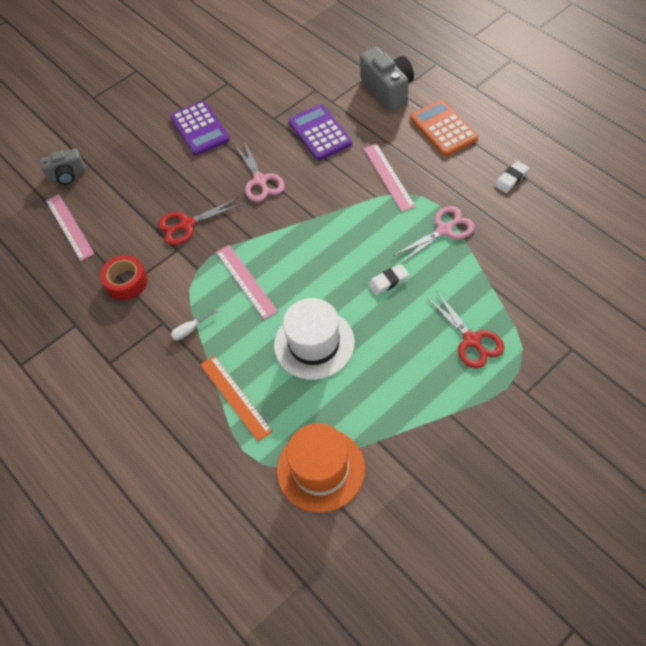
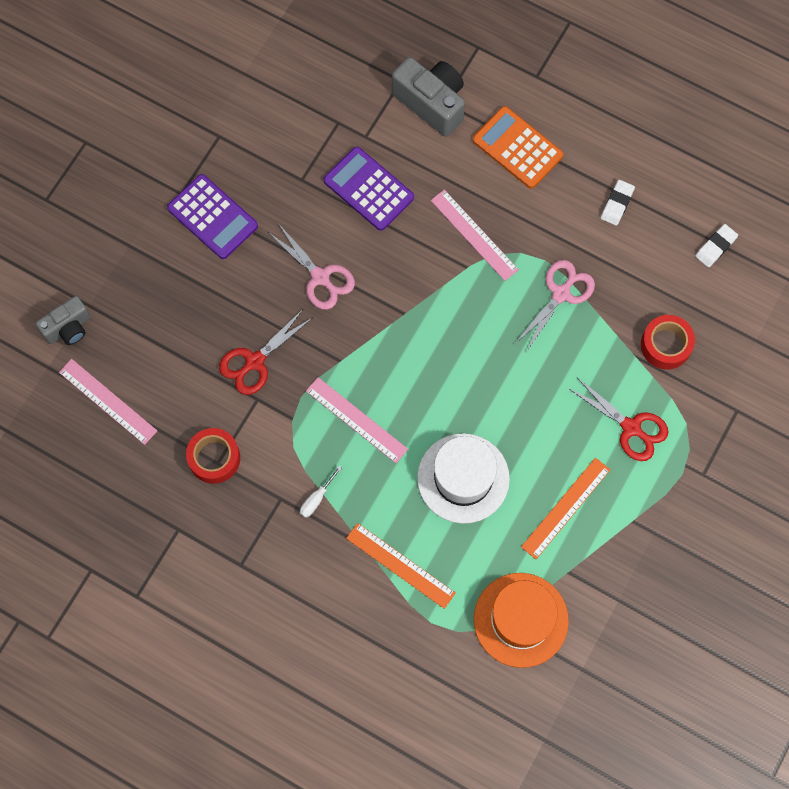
camera: 25 degrees left, 15 degrees up
(388, 281) = (519, 378): white eraser -> white eraser (715, 247)
(393, 389) = (566, 508): none -> orange ruler
(522, 285) = (665, 345): none -> red tape

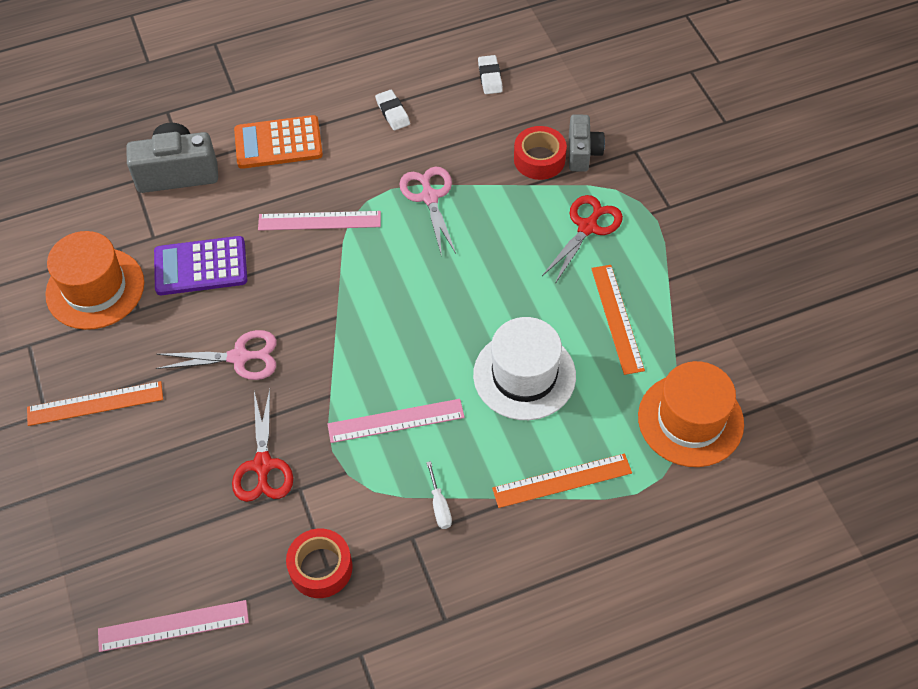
camera: 50 degrees left, 15 degrees down
(68, 328) = (65, 609): grey camera -> grey camera (582, 153)
(212, 217) = (95, 403): purple calculator -> orange ruler
(294, 137) = (95, 288): none -> orange hat
(631, 428) = (587, 227): red scissors -> red scissors turned 45 degrees counterclockwise

